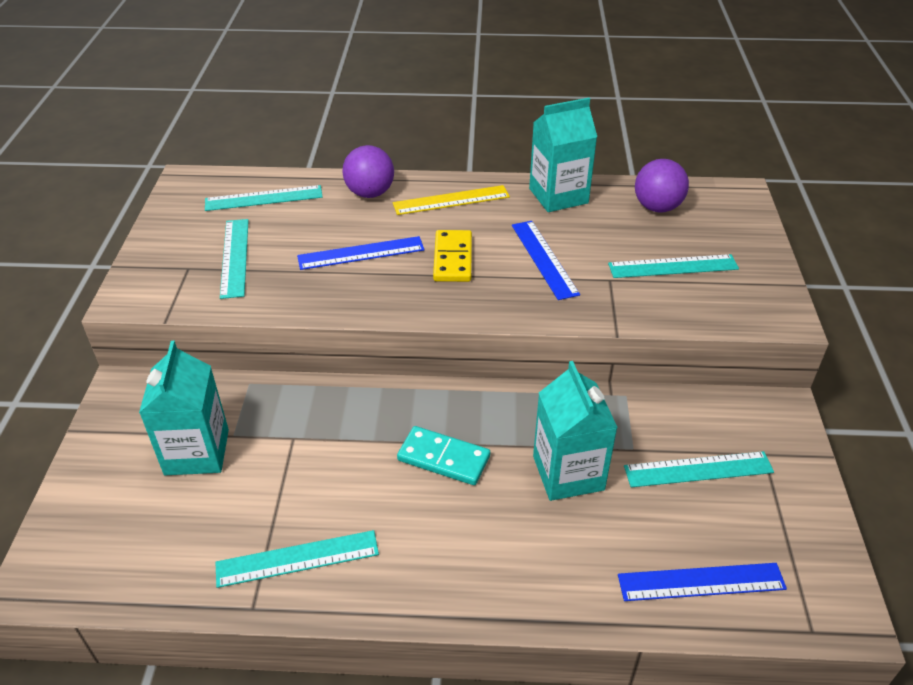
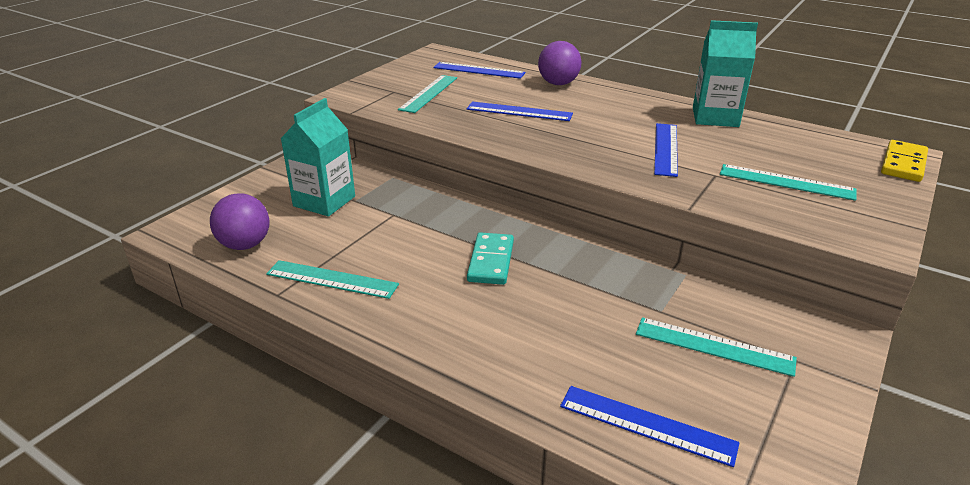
camera: 30 degrees right, 10 degrees down
(264, 198) = (479, 70): turquoise ruler -> blue ruler
(444, 458) = (491, 261): turquoise domino -> turquoise domino turned 45 degrees clockwise
(451, 200) = (619, 100): yellow ruler -> none
(452, 259) = (587, 131): yellow domino -> yellow domino (903, 164)
(568, 473) = (586, 305): turquoise carton -> none
(657, 207) = (805, 144): purple ball -> purple ball (245, 245)

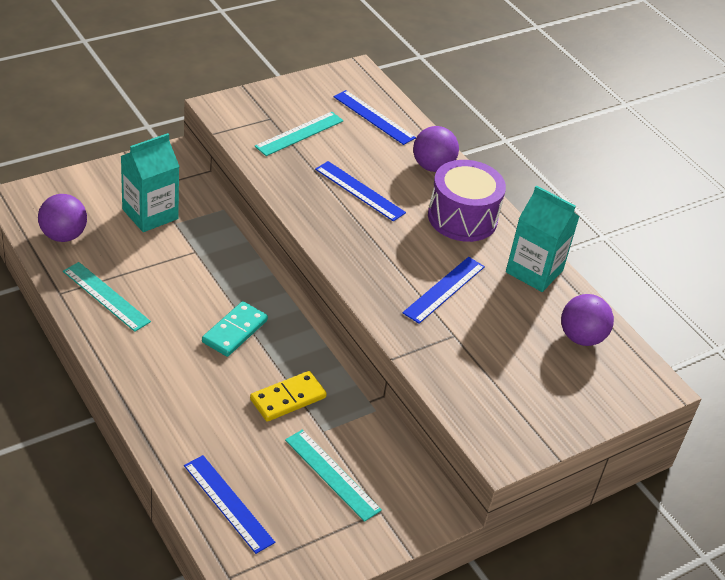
camera: 20 degrees right, 10 degrees up
(619, 104) = (462, 218): none -> purple drum
(786, 182) = (505, 368): turquoise ruler -> none
(808, 144) = (581, 337): none -> purple ball
(903, 164) = (638, 395): yellow domino -> yellow domino (288, 398)

